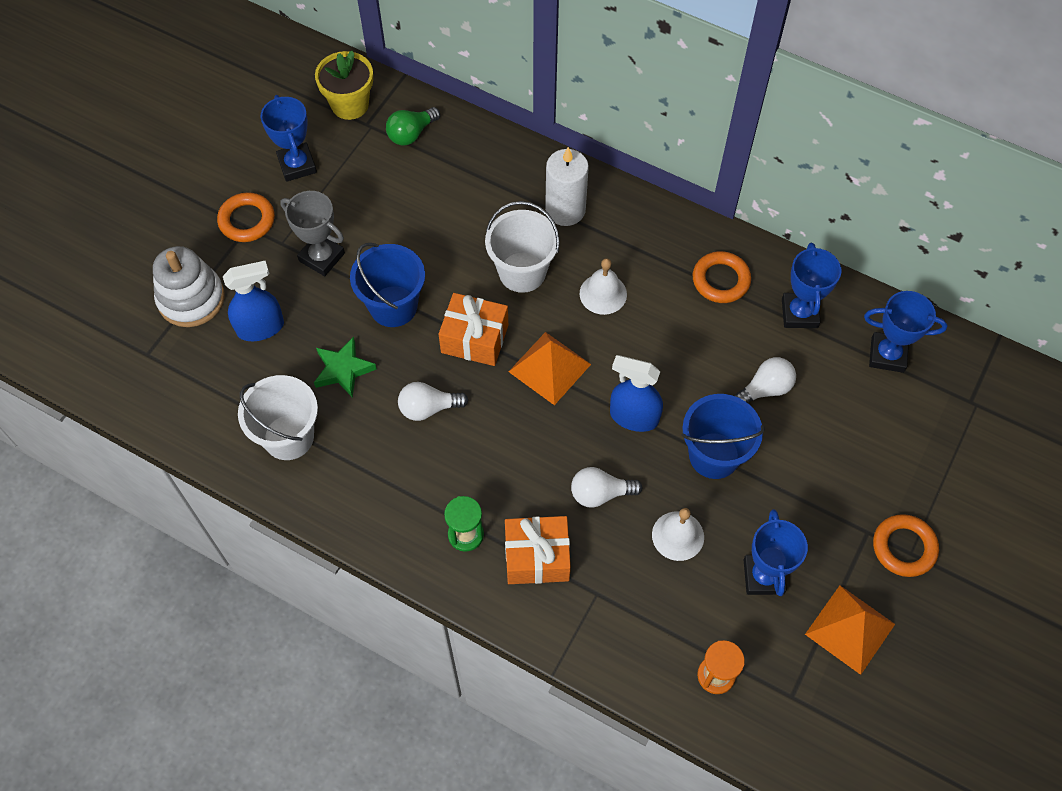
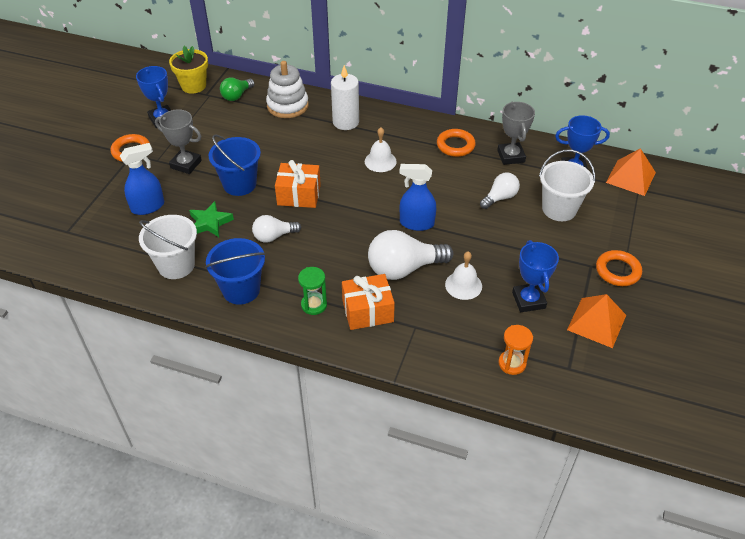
camera: 10 degrees left, 15 degrees down
(191, 299) = (96, 197): white stacking toy -> white stacking toy (287, 105)
(522, 272) = (324, 156): white bucket -> white bucket (559, 209)
(549, 368) = (353, 204): orange pyramid -> orange pyramid (630, 177)
(600, 493) = (404, 268): white light bulb -> white light bulb, size x1.73
(714, 455) = (476, 237): blue bucket -> blue bucket (241, 290)
(799, 313) = (511, 156): blue trophy -> grey trophy

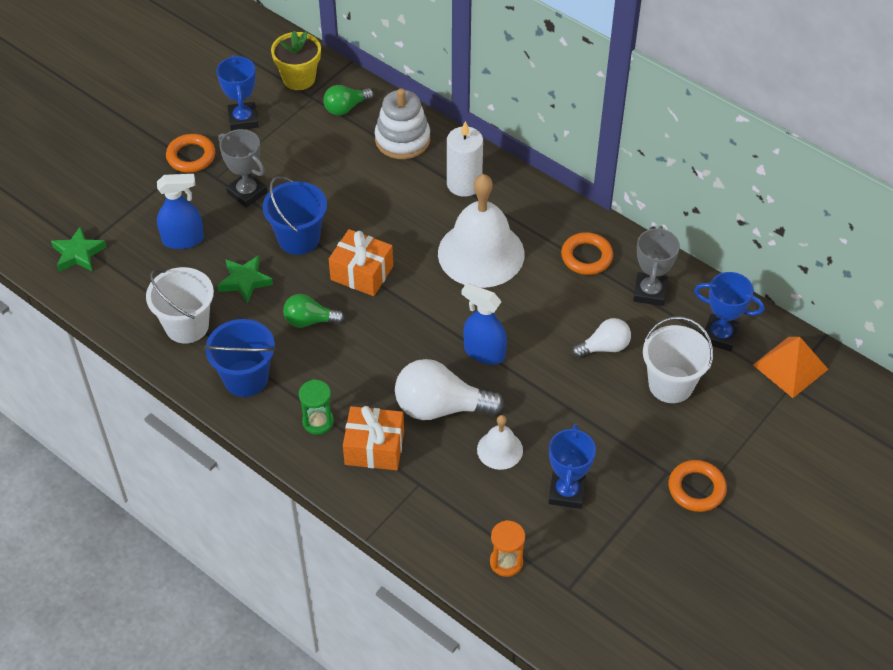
camera: 20 degrees right, 5 degrees up
(63, 237) = (78, 254): none -> green star
(274, 236) = (309, 320): white light bulb -> green light bulb
(380, 161) = (481, 253): white bell -> white bell, size x2.08
(596, 322) = (632, 544): orange pyramid -> none

